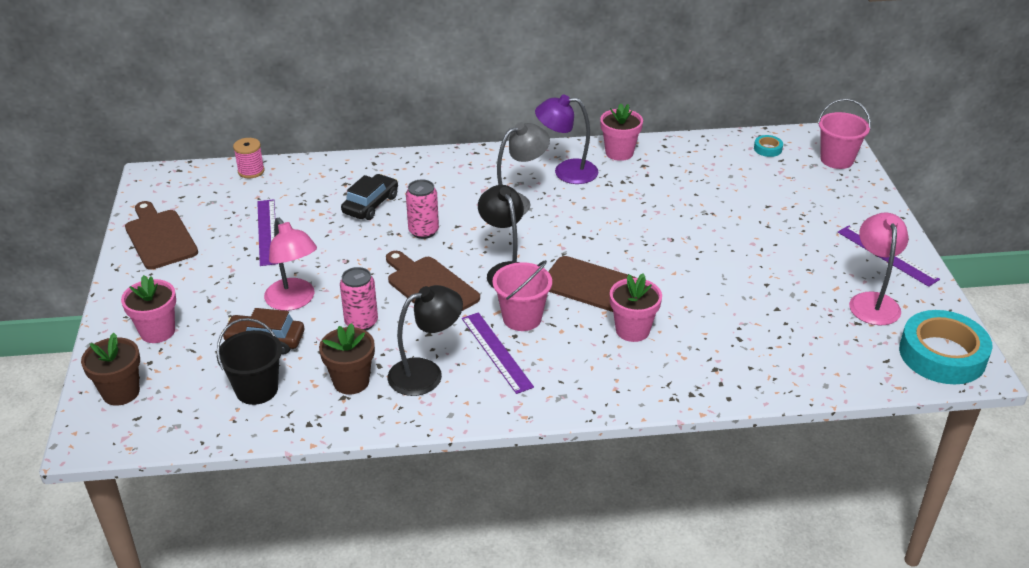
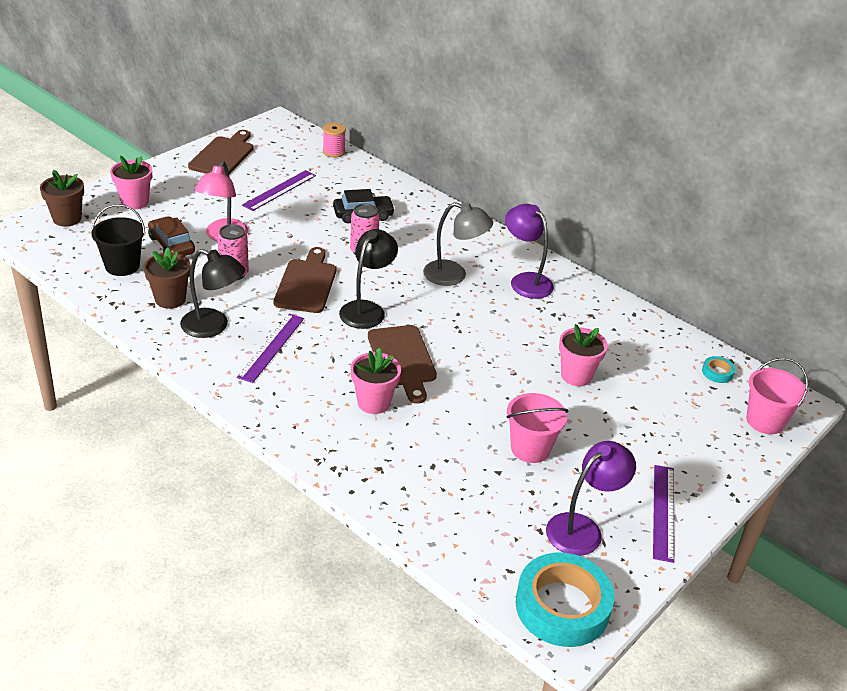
camera: 45 degrees right, 0 degrees up
(522, 318) = (322, 341): pink bucket -> pink bucket (530, 449)
(619, 153) = (589, 295): pink flower pot -> pink flower pot (576, 376)
(872, 301) = (582, 528): pink lamp -> purple lamp

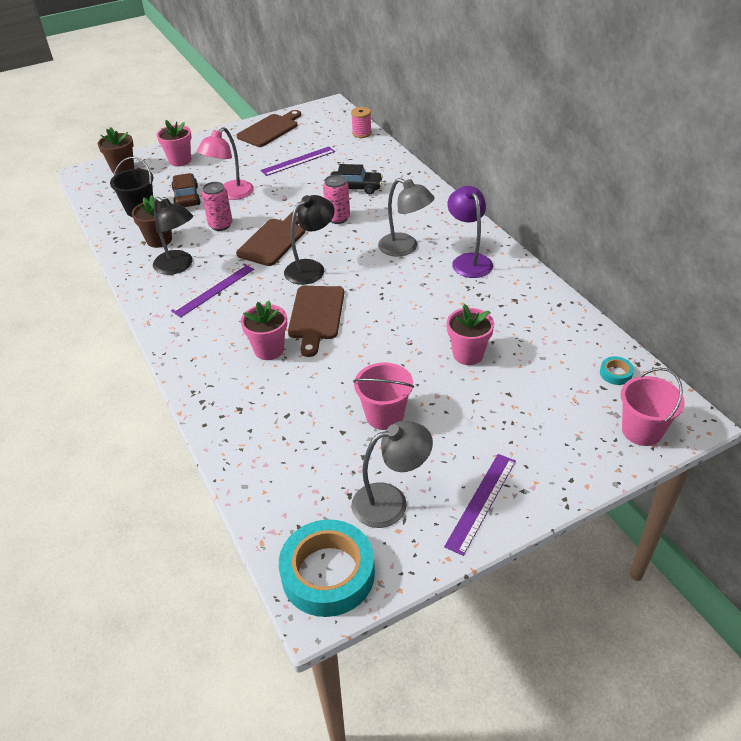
camera: 25 degrees right, 5 degrees up
(582, 528) = (391, 501): purple lamp -> grey lamp

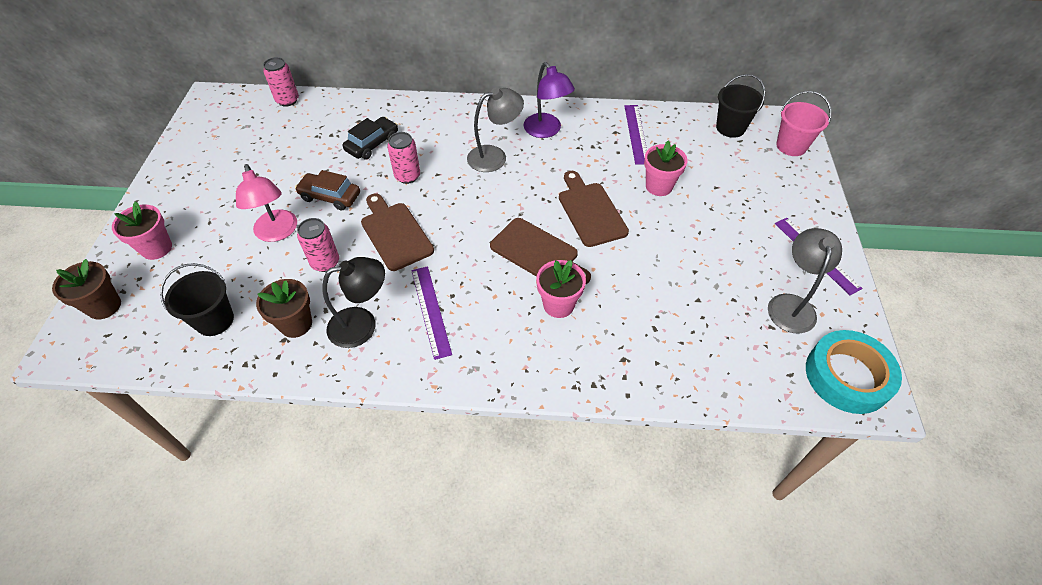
camera: 60 degrees left, 10 degrees up
(186, 197) = (239, 270): brown car -> brown car (330, 197)
(270, 129) = (193, 155): brown cutting board -> brown cutting board (590, 211)
(298, 161) = (279, 160): purple ruler -> purple ruler (636, 134)
(311, 268) = (465, 226): black lamp -> none
(362, 133) = (287, 100): pink spool -> pink can
(384, 415) = (695, 265): pink bucket -> none
(469, 260) = (546, 131): purple lamp -> purple lamp turned 135 degrees counterclockwise
(615, 373) = (730, 128): turquoise tape -> black bucket

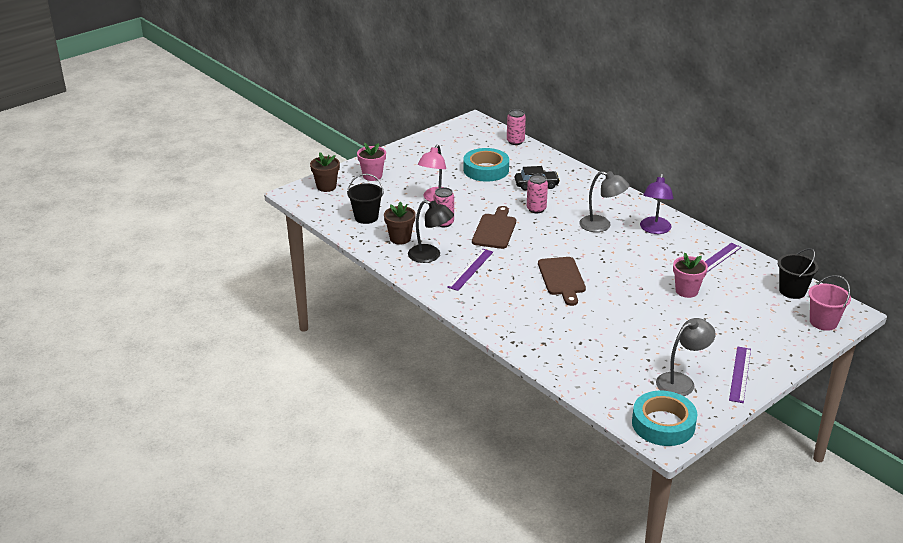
camera: 45 degrees right, 20 degrees down
(294, 156) = (486, 170): none -> turquoise tape
(330, 197) = (481, 197): brown car -> none
(558, 305) = (541, 304): pink flower pot -> none
(590, 211) = (622, 278): brown cutting board -> none

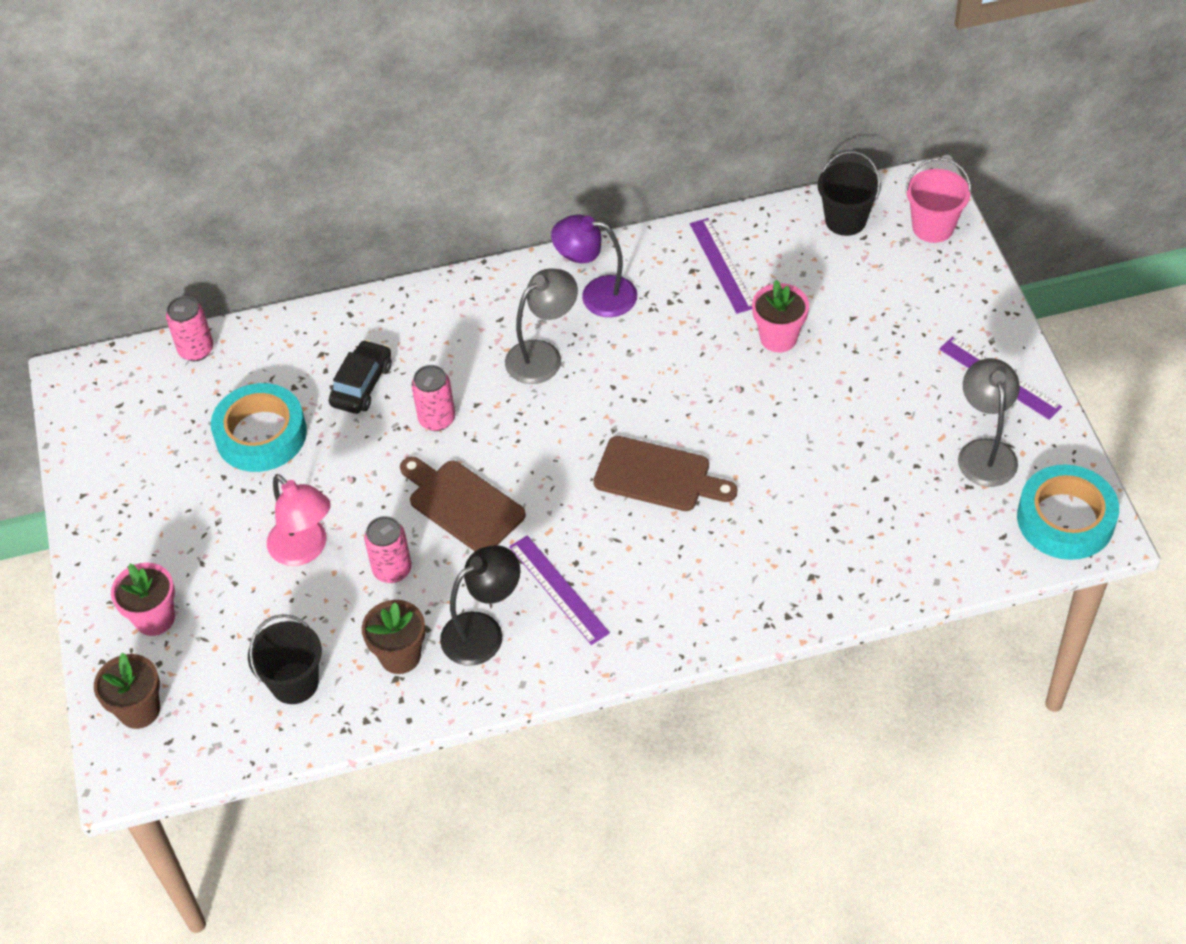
camera: 60 degrees left, 20 degrees up
(654, 229) = (597, 295): purple lamp -> purple lamp turned 150 degrees clockwise

